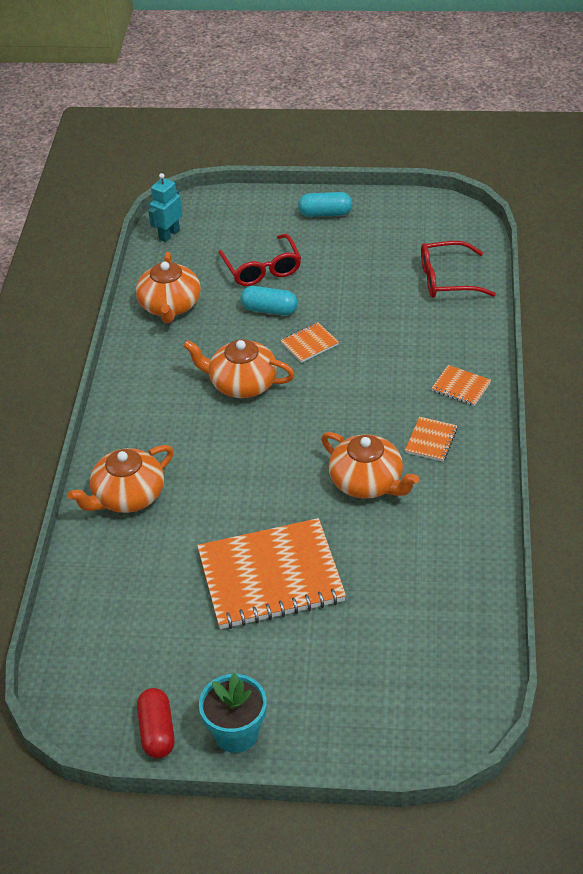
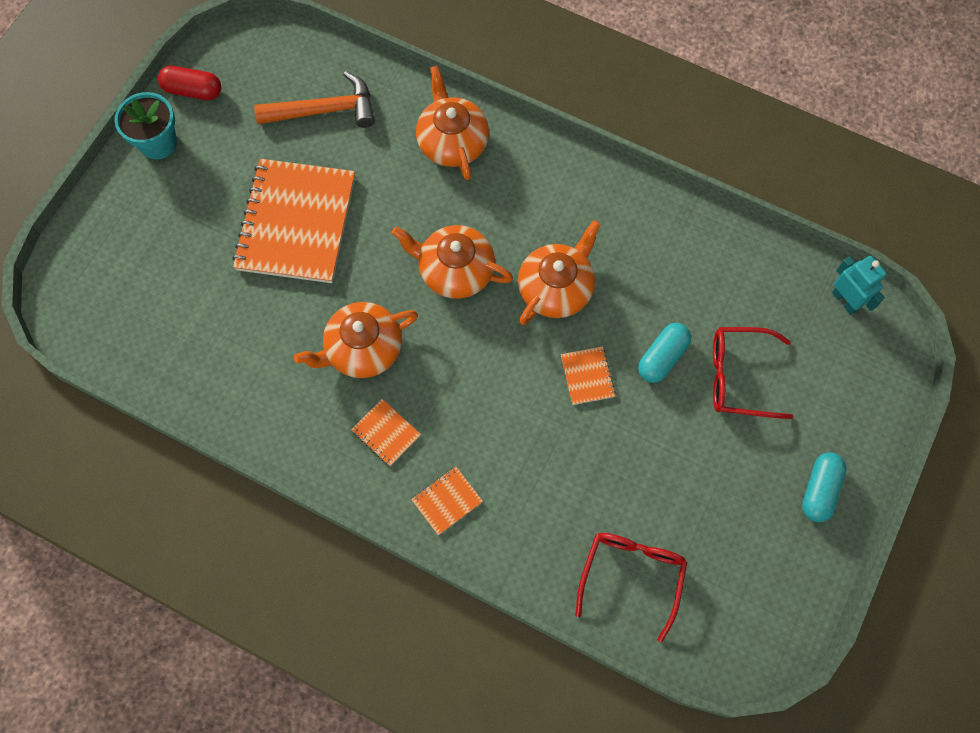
camera: 110 degrees right, 25 degrees up
(133, 605) = (325, 110): none -> orange hammer
(170, 306) = (713, 261): orange teapot -> orange teapot (455, 270)

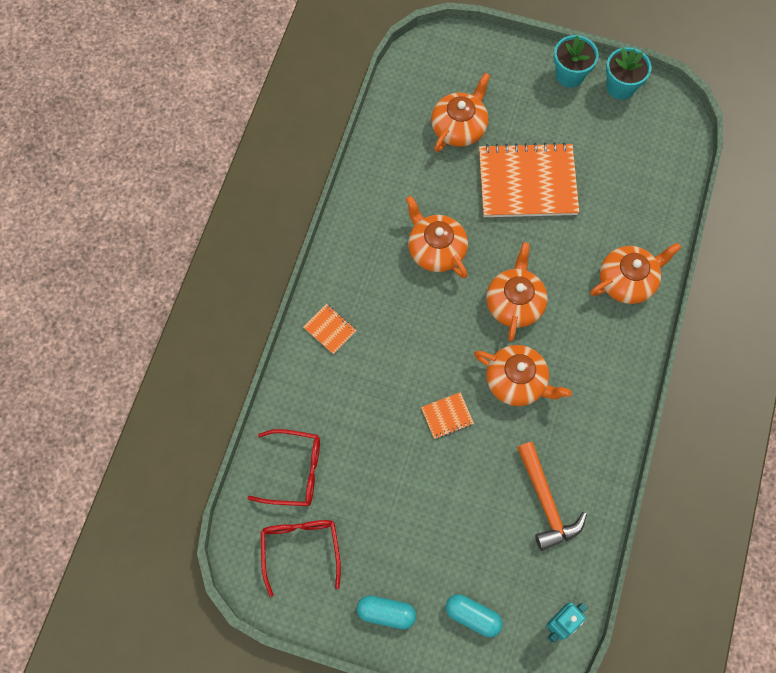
camera: 80 degrees right, 0 degrees up
(193, 90) = (620, 87): red capsule -> turquoise flower pot
(195, 287) = (459, 127): none -> orange teapot
(325, 110) = (629, 182): orange hammer -> orange hammer (546, 502)
(386, 433) = (373, 278): orange notebook -> none
(662, 357) = (475, 472): turquoise capsule -> turquoise capsule (473, 616)
(739, 377) = (471, 537): red glasses -> red glasses (300, 549)

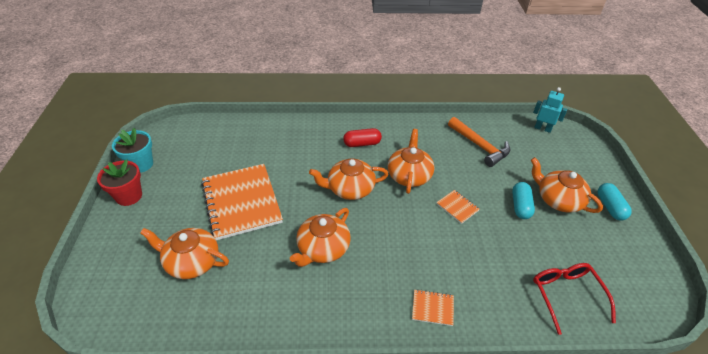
camera: 110 degrees left, 25 degrees down
(300, 549) = (616, 271): red glasses -> none
(330, 329) = (432, 308): orange notebook -> orange notebook turned 75 degrees clockwise
(473, 616) = (572, 165): turquoise capsule -> turquoise capsule (520, 206)
(546, 502) = (480, 146): orange hammer -> orange hammer turned 90 degrees clockwise
(569, 75) = (129, 196): turquoise flower pot -> red flower pot
(593, 343) = (362, 144): none -> red capsule
(627, 280) = (308, 135): orange teapot -> orange teapot (558, 199)

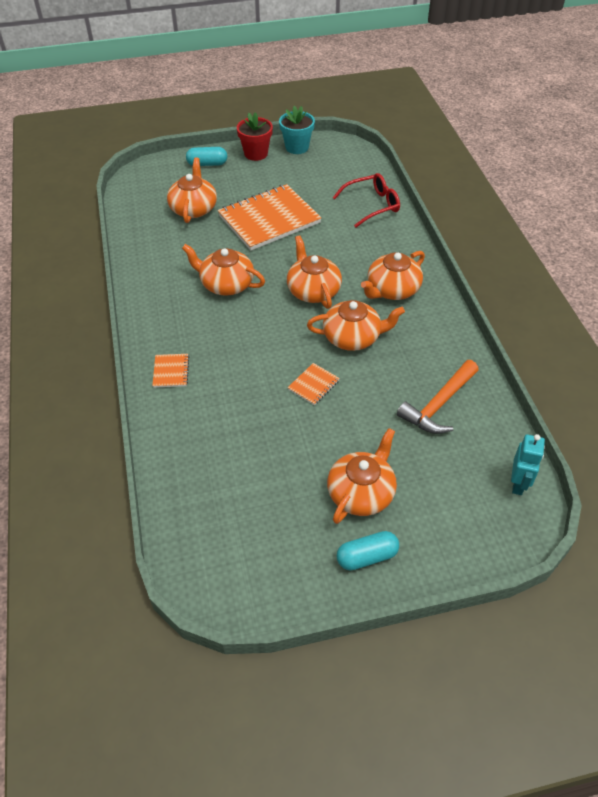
camera: 80 degrees right, 5 degrees up
(362, 144) = (392, 289): red capsule -> orange teapot
(520, 206) = (335, 448): turquoise capsule -> turquoise capsule (207, 164)
(566, 295) = (205, 488): red glasses -> red glasses (372, 205)

